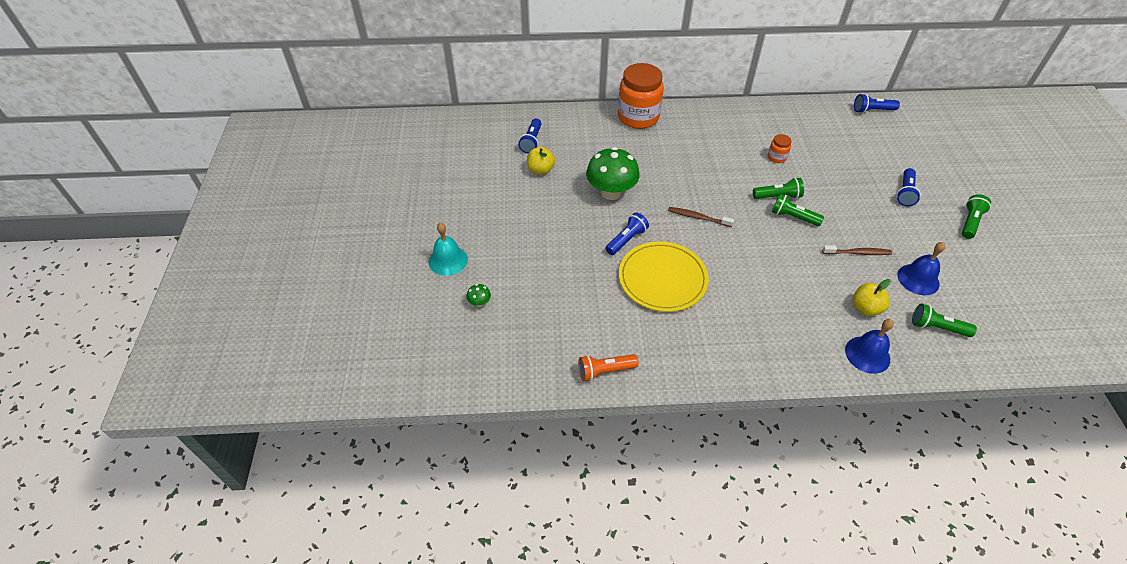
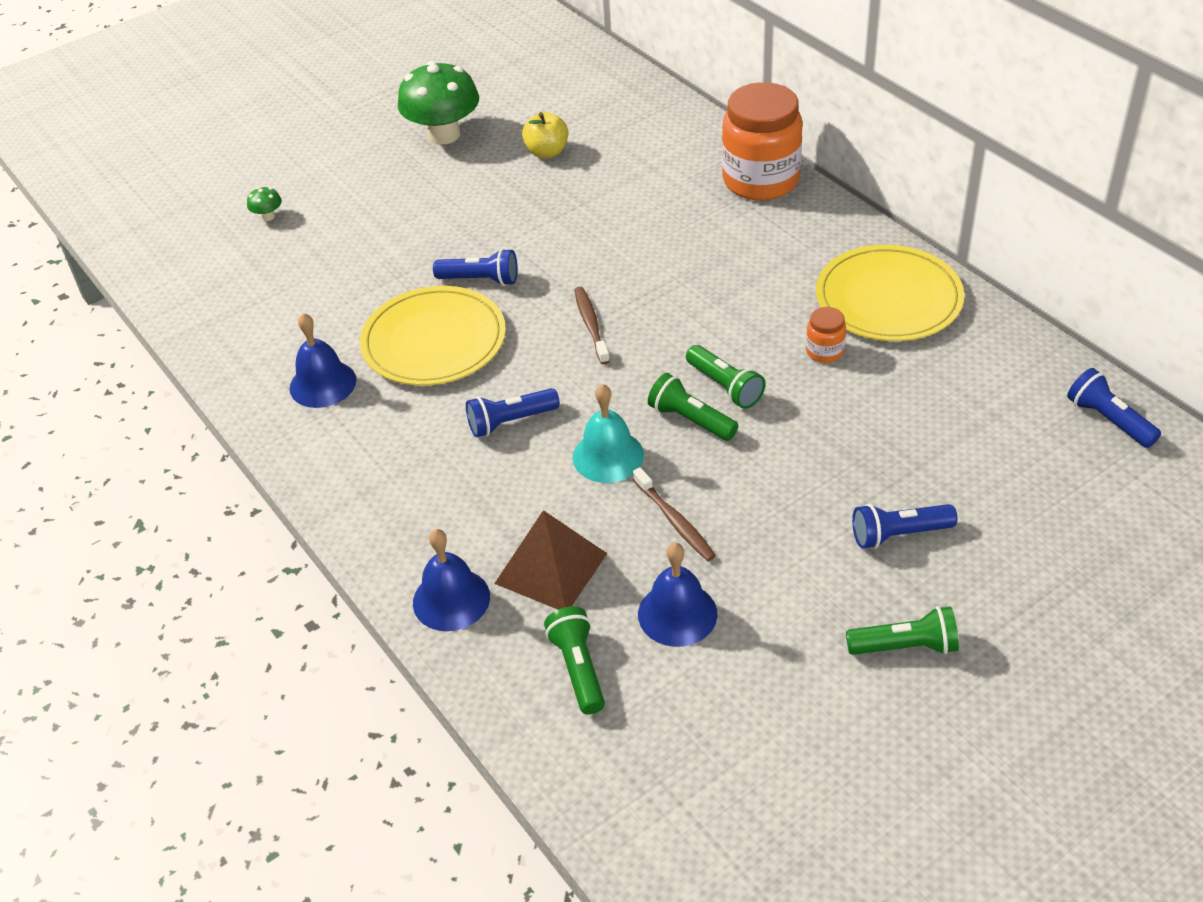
camera: 60 degrees right, 5 degrees down
(448, 260) = (316, 162): turquoise bell -> turquoise bell (608, 456)
(531, 141) = (597, 119): blue flashlight -> blue flashlight (510, 422)
(605, 371) = (233, 358): orange flashlight -> none
(611, 192) = (564, 227): green mushroom -> green mushroom (444, 134)
(662, 339) = (323, 384): none -> blue bell
(756, 124) = (888, 298): none -> yellow plate
(793, 217) = (690, 420): green flashlight -> green flashlight turned 45 degrees counterclockwise
(865, 308) = (551, 568): yellow apple -> brown pyramid

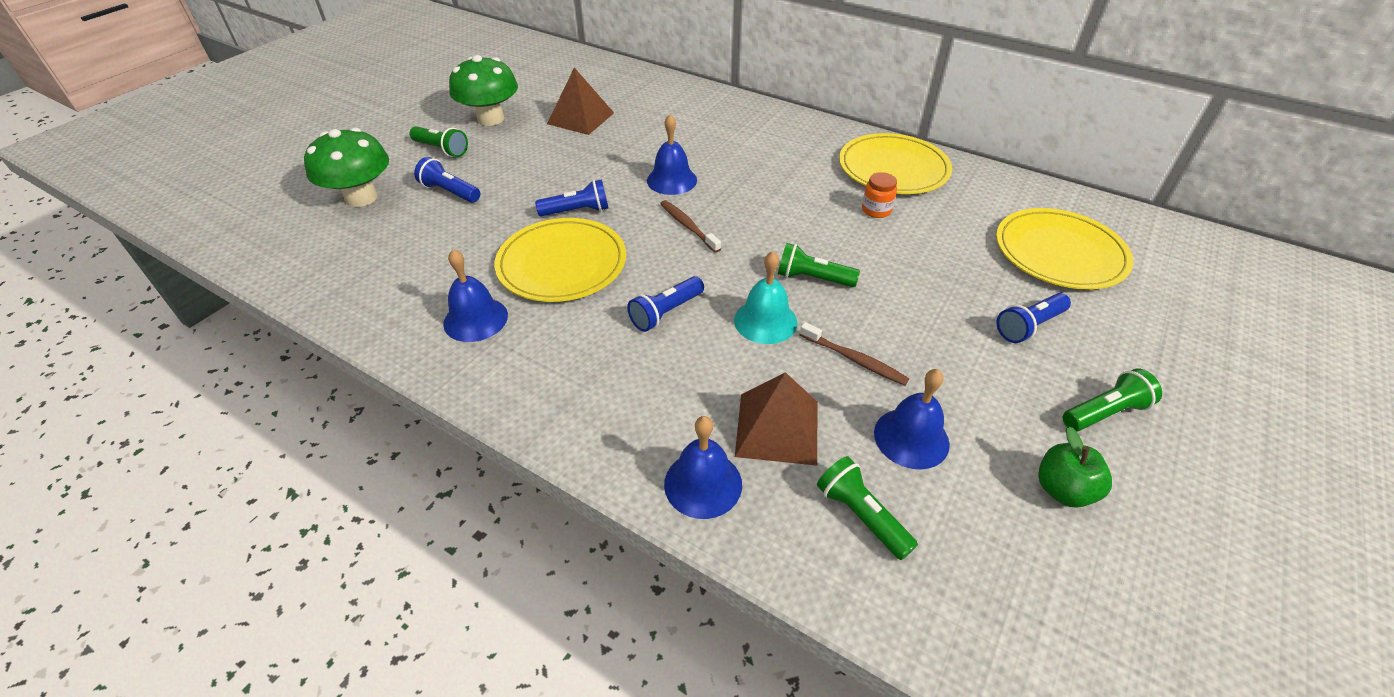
camera: 25 degrees left, 0 degrees up
(268, 216) = (361, 198): green mushroom -> green mushroom, size x2.47
(547, 152) = (581, 118): yellow apple -> brown pyramid
(606, 260) = (671, 180): none -> blue bell
(725, 387) = (822, 249): green flashlight -> green flashlight (441, 150)
(760, 180) = (751, 112): orange jar -> none
(794, 704) = (1063, 490): none -> green apple
(1013, 457) = (1059, 253): none -> yellow plate
(1108, 420) = (1097, 215): blue flashlight -> blue flashlight (450, 192)

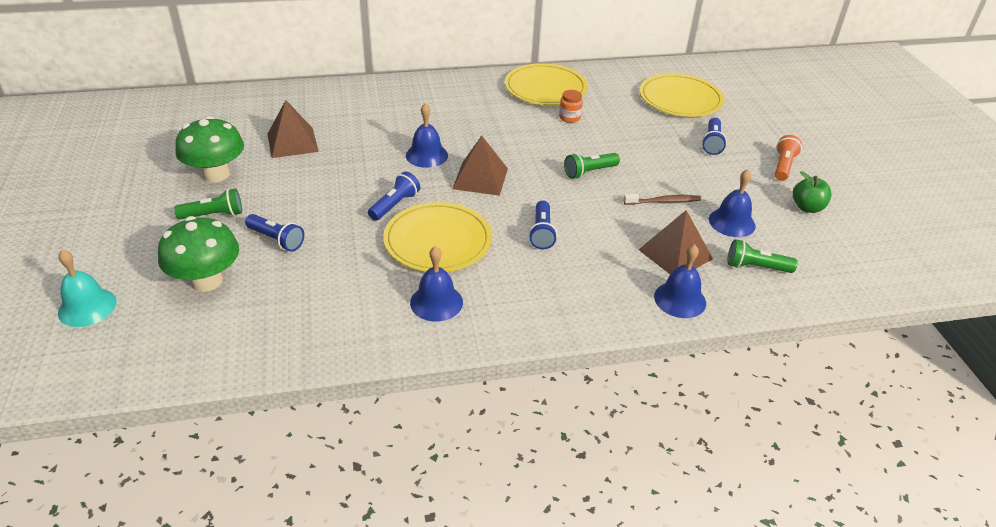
camera: 45 degrees left, 5 degrees down
(450, 192) = (276, 240): blue flashlight -> blue flashlight turned 135 degrees counterclockwise
(688, 226) = (480, 178): brown toothbrush -> brown pyramid
(765, 321) = (598, 207): turquoise bell -> turquoise bell (87, 307)
(1104, 412) = (783, 166): green flashlight -> orange flashlight

